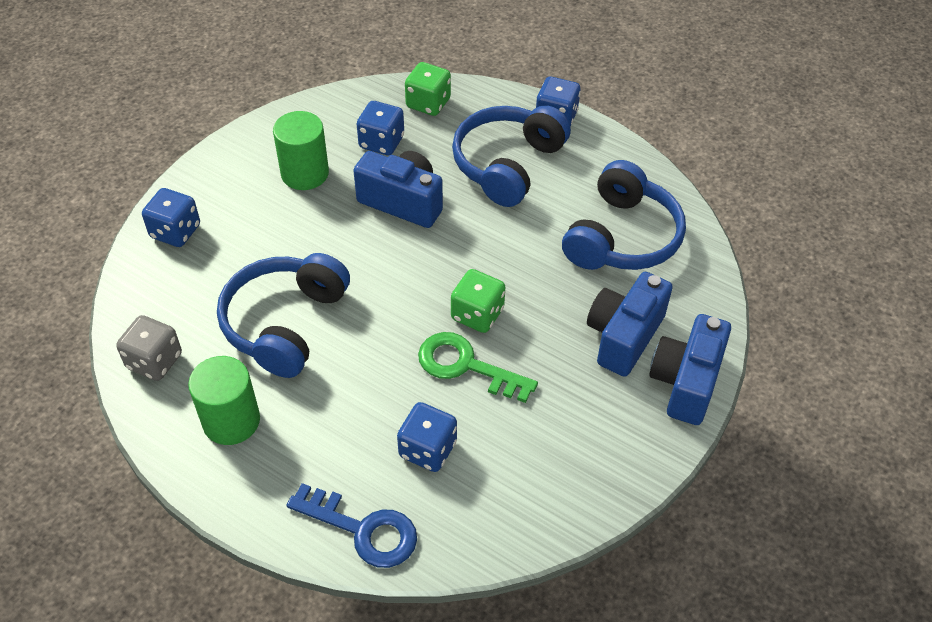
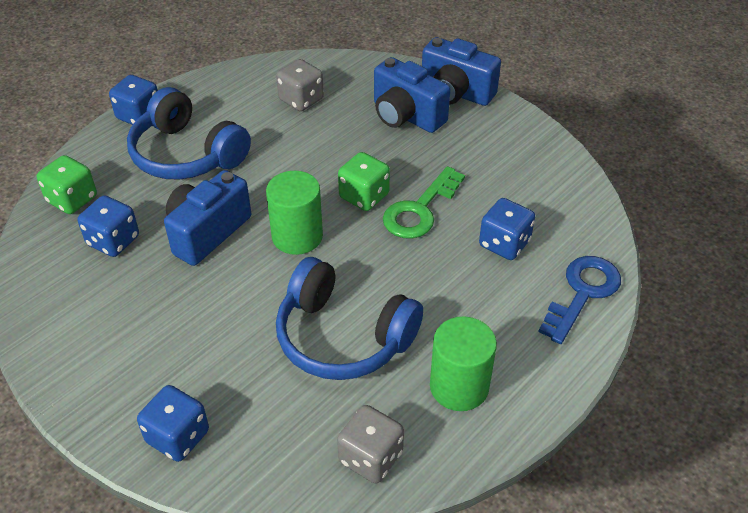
camera: 80 degrees left, 5 degrees down
(305, 173) = (132, 308): green cylinder -> green cylinder (297, 236)
(622, 237) = (301, 100): blue headphones -> grey dice

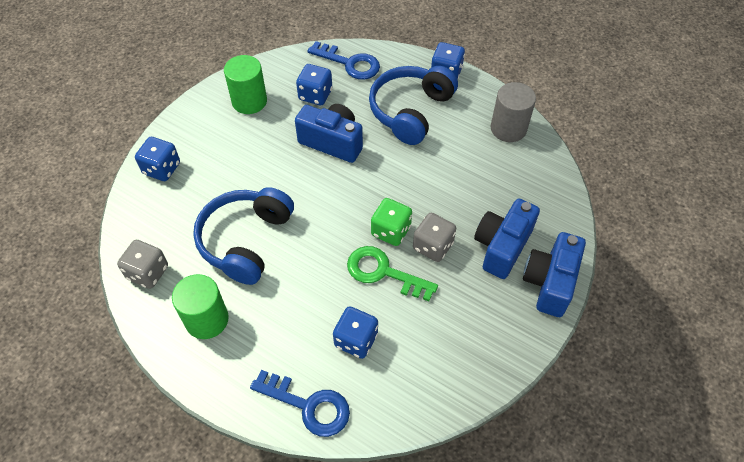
camera: 80 degrees right, 10 degrees up
(72, 199) = (349, 63): green dice -> blue key
(249, 83) = (508, 128): none -> grey cylinder
(297, 236) = (338, 195): green cylinder -> green cylinder (249, 101)
(301, 100) = (498, 167): grey dice -> grey dice (433, 246)

